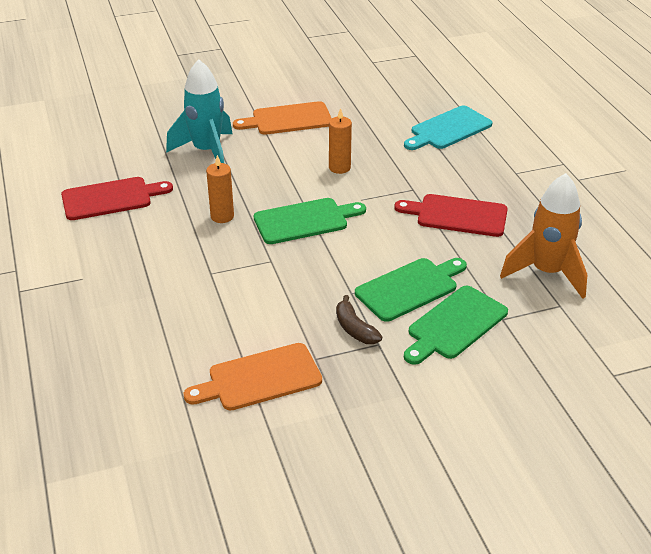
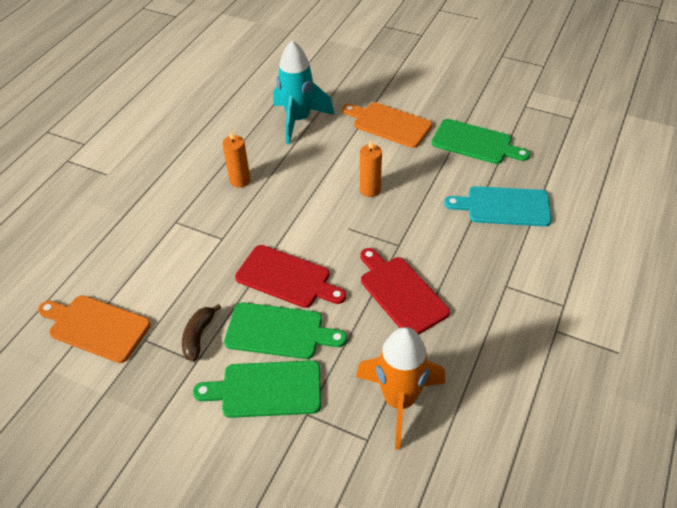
camera: 45 degrees right, 10 degrees up
(111, 198) = (196, 123): red cutting board -> red cutting board (287, 278)
(305, 221) = (286, 220): green cutting board -> green cutting board (475, 143)

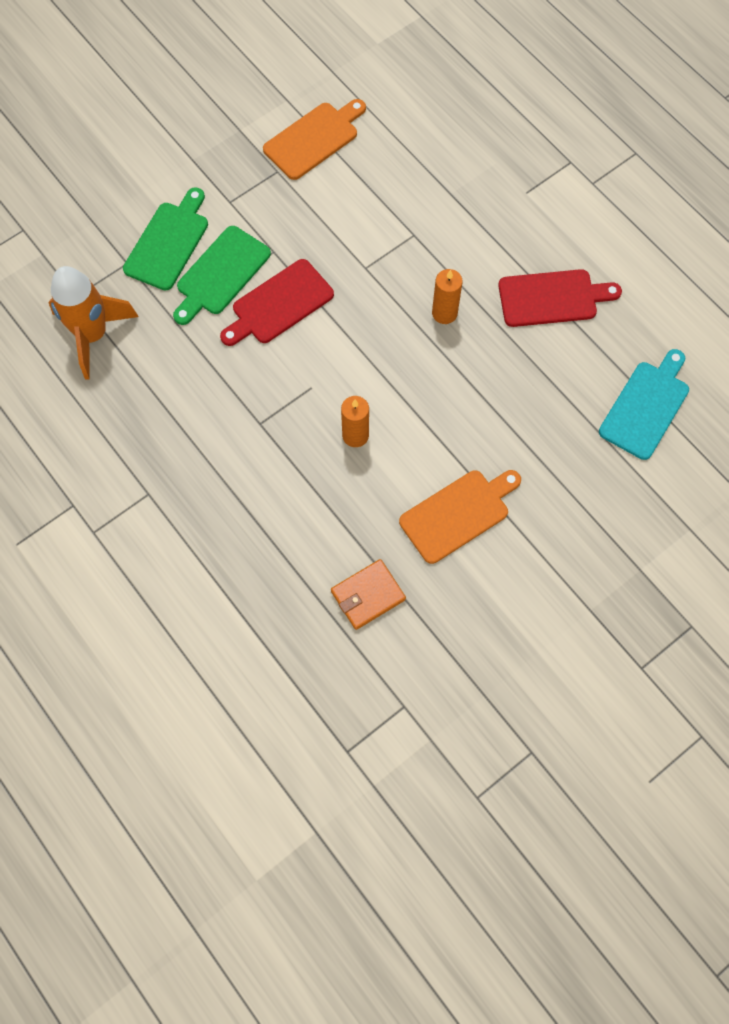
camera: 115 degrees right, 20 degrees up
(198, 336) = (255, 211): brown banana -> none
(298, 120) = (520, 414): turquoise rocket -> none
(401, 293) = (200, 394): red cutting board -> red cutting board (552, 298)
(475, 143) = (368, 595): green cutting board -> orange wallet
(504, 206) = (249, 560): turquoise cutting board -> turquoise cutting board (646, 406)

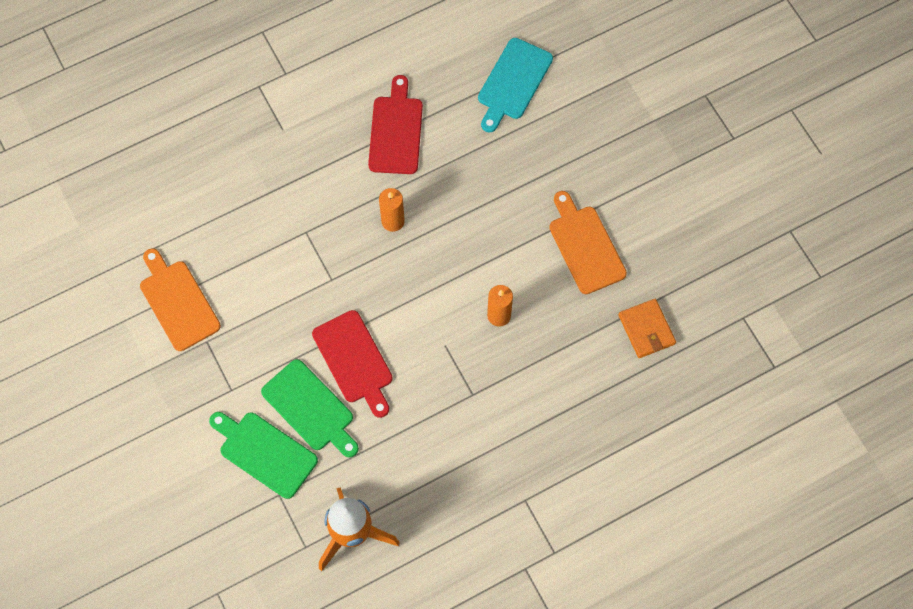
camera: 80 degrees left, 0 degrees up
(646, 406) = (513, 82): turquoise cutting board -> turquoise cutting board turned 105 degrees counterclockwise

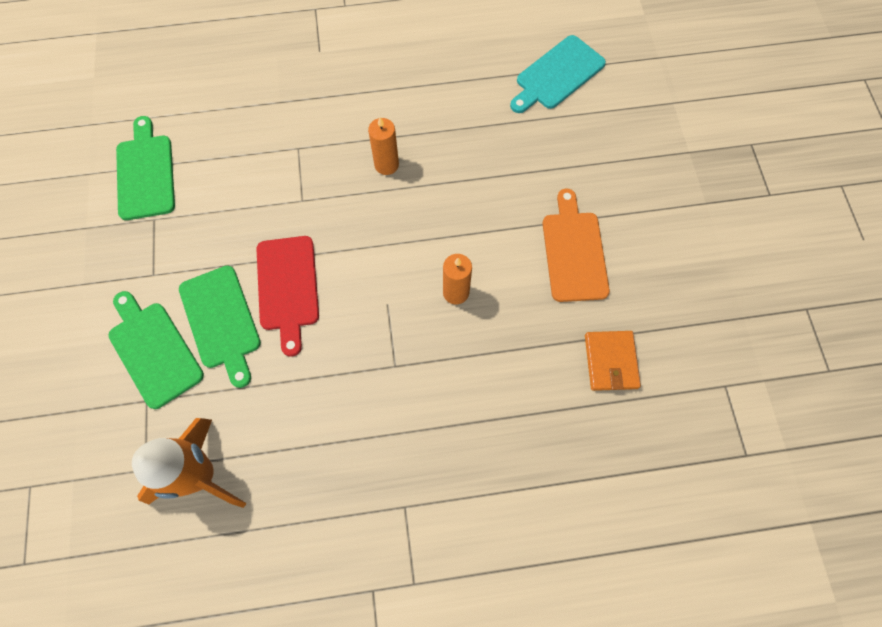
camera: 20 degrees right, 0 degrees up
(178, 302) = (146, 173): orange cutting board -> green cutting board
(396, 131) = (425, 84): red cutting board -> none

